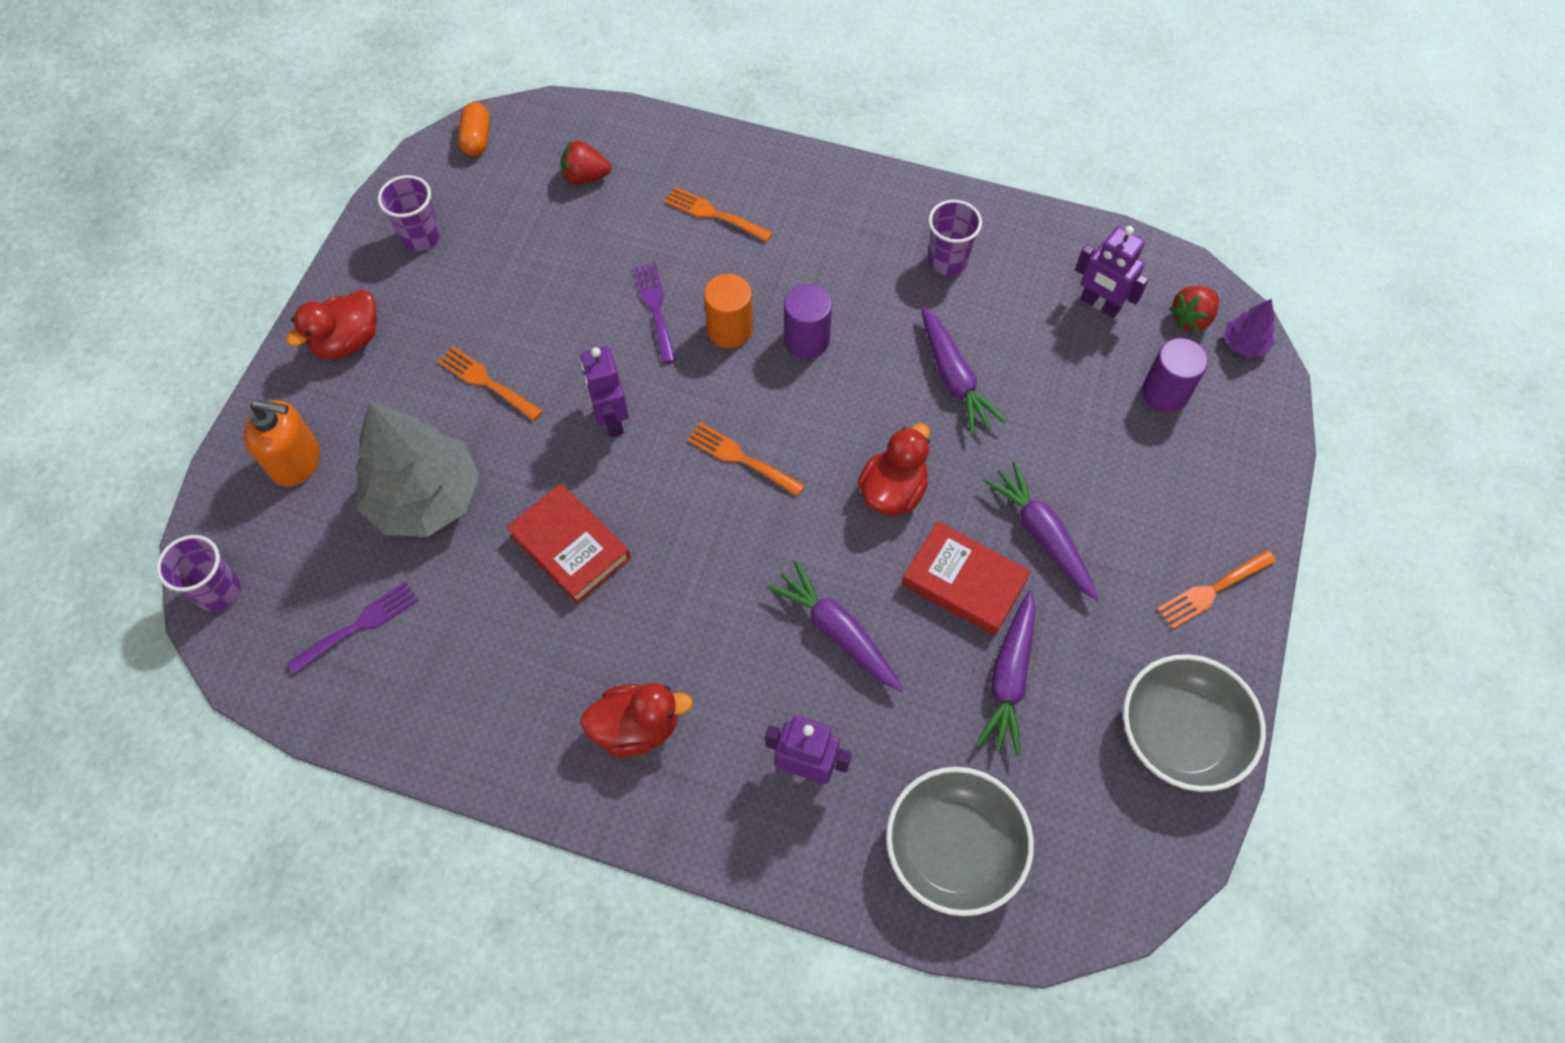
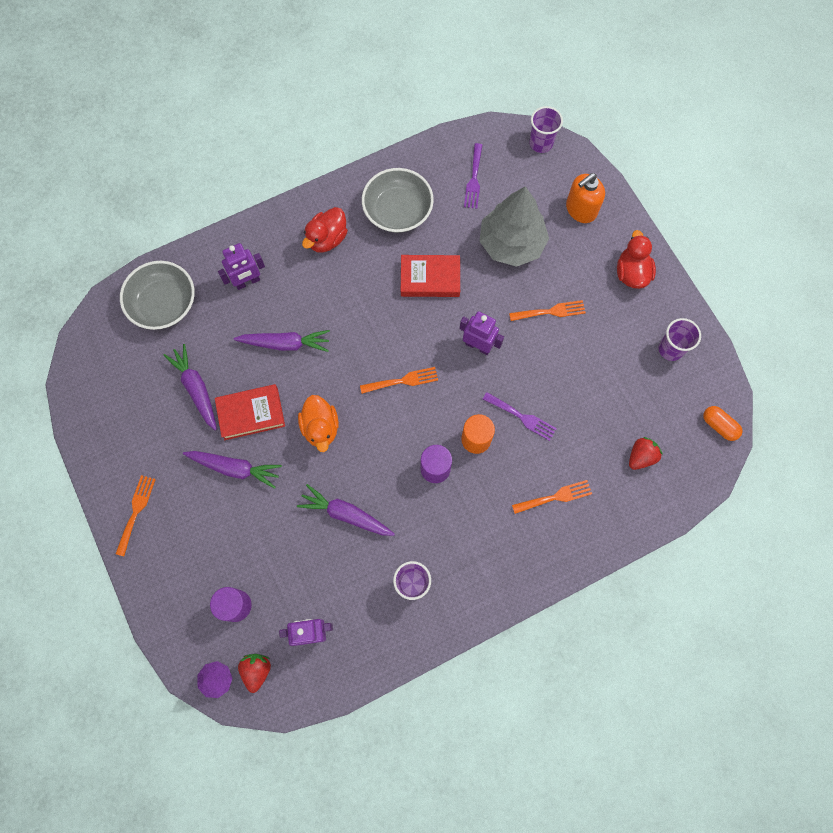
camera: 135 degrees right, 10 degrees up
(893, 491) = (320, 428): red duck -> orange duck
(1181, 733) = (105, 430): grey bowl -> grey bowl (398, 211)

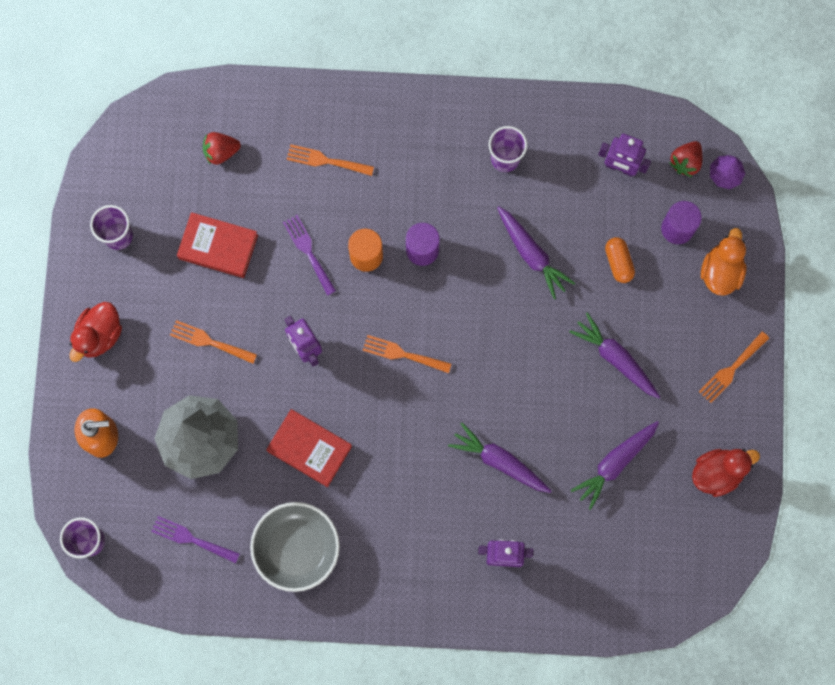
camera: 150 degrees left, 5 degrees up
(164, 304) = (604, 580): grey bowl -> none
(196, 389) = (615, 463): purple carrot -> purple carrot turned 45 degrees clockwise
(251, 414) = (572, 405): red book -> red book (218, 247)
(320, 428) = (510, 352): orange duck -> orange duck (720, 271)
(327, 239) = (392, 558): red duck -> red duck (717, 473)
(474, 179) = (191, 539): purple fork -> purple fork turned 105 degrees counterclockwise
(719, 426) = (127, 138): orange capsule -> orange capsule (618, 262)

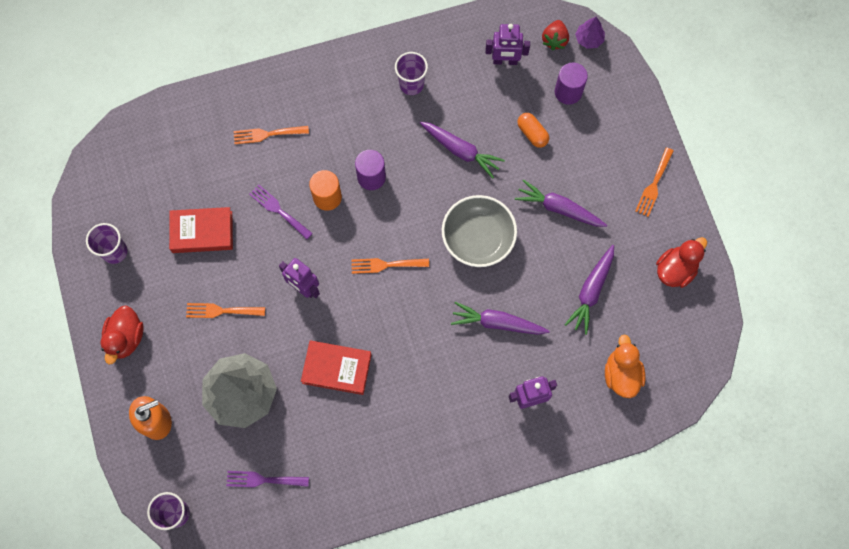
camera: 20 degrees left, 5 degrees down
(221, 152) = (178, 156): red strawberry -> none
(297, 548) = (355, 455): grey bowl -> grey bowl (478, 238)
(720, 271) = (615, 113): orange duck -> orange duck (621, 374)

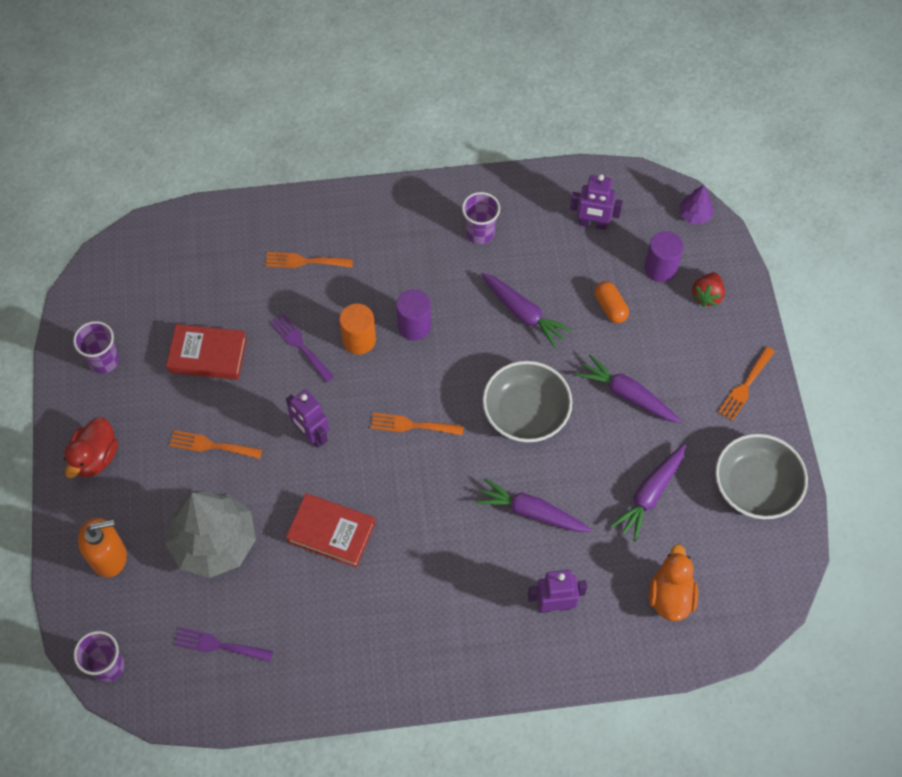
camera: 10 degrees right, 10 degrees down
(554, 40) = (654, 210): red strawberry -> red strawberry (707, 295)
(675, 270) = (755, 486): red duck -> grey bowl

